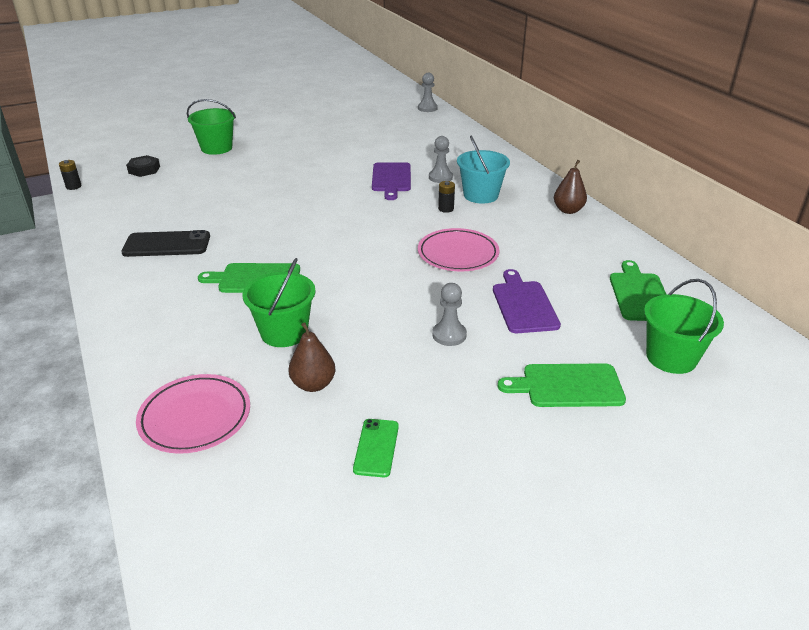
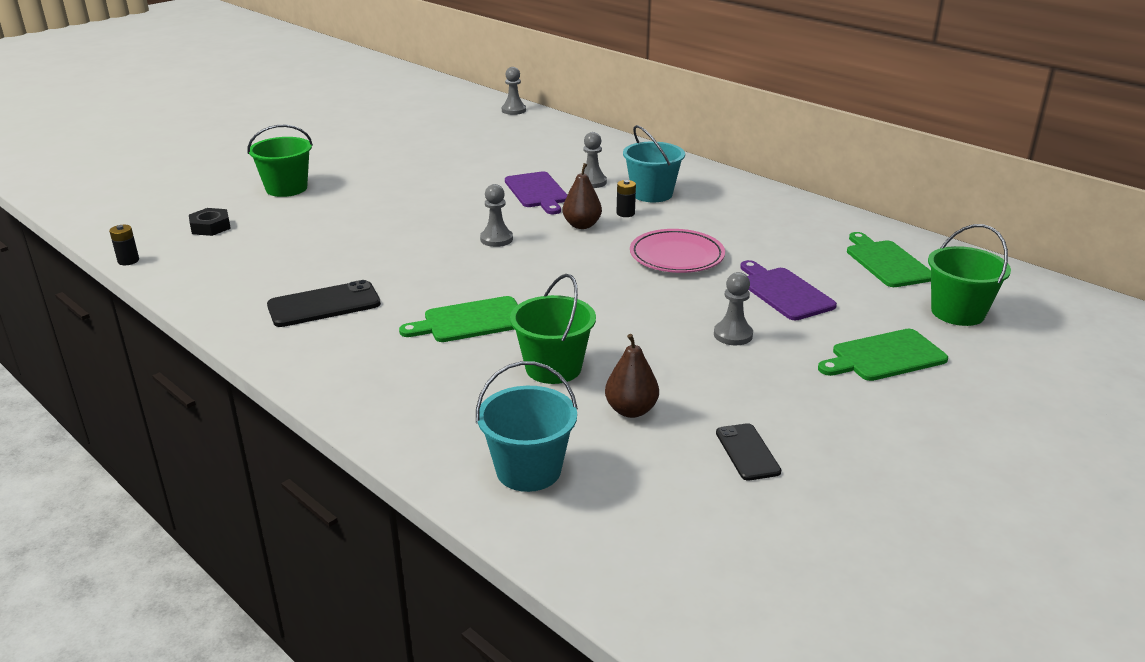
camera: 20 degrees left, 5 degrees down
(195, 417) = (528, 470): pink plate -> turquoise bucket
(329, 214) = (496, 239): none -> grey pawn
(376, 447) = (747, 452): green phone -> black phone
(568, 210) = (755, 195): brown pear -> brown pear (582, 225)

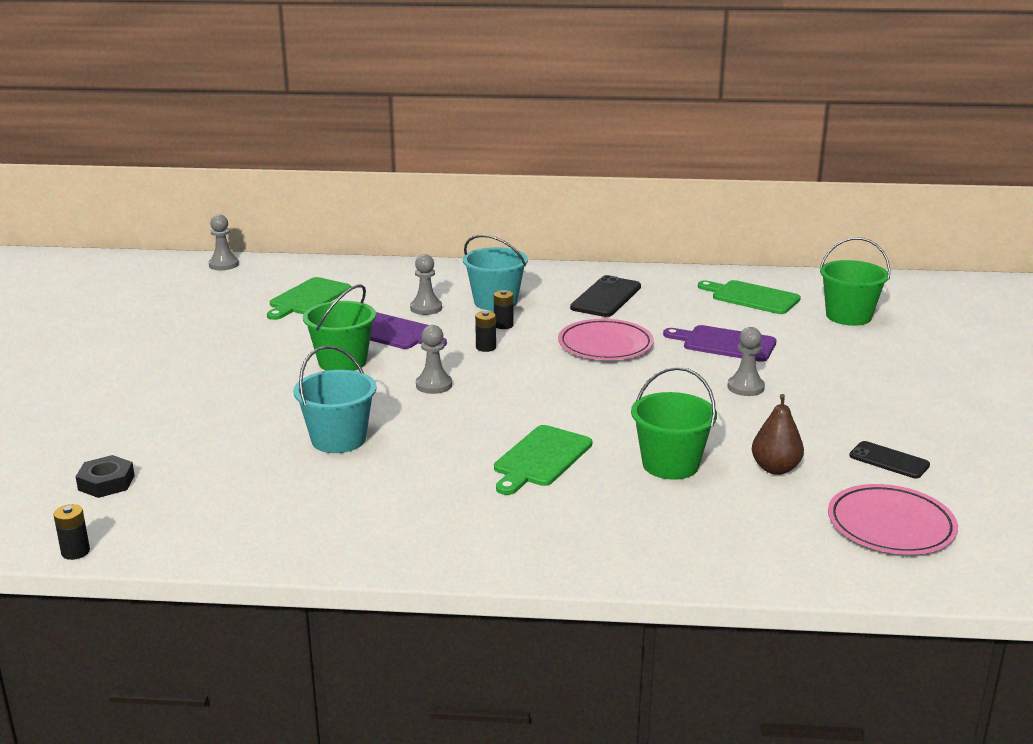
camera: 40 degrees left, 5 degrees down
(286, 188) = (118, 415): green bucket -> green bucket (342, 362)
(324, 305) = (385, 501): black phone -> black phone (606, 297)
(528, 470) = (786, 541): turquoise bucket -> turquoise bucket (338, 439)
(582, 225) = (486, 347): brown pear -> black battery
(640, 505) = (890, 526): none -> pink plate
(884, 356) = (857, 363): green cutting board -> green cutting board (308, 298)

